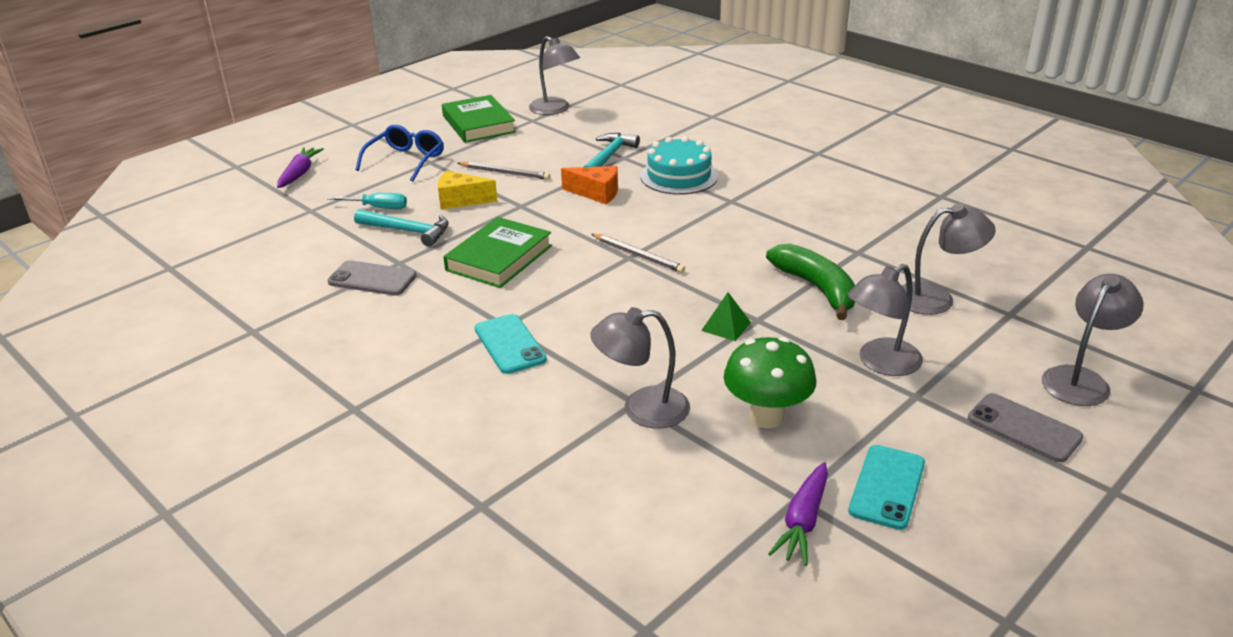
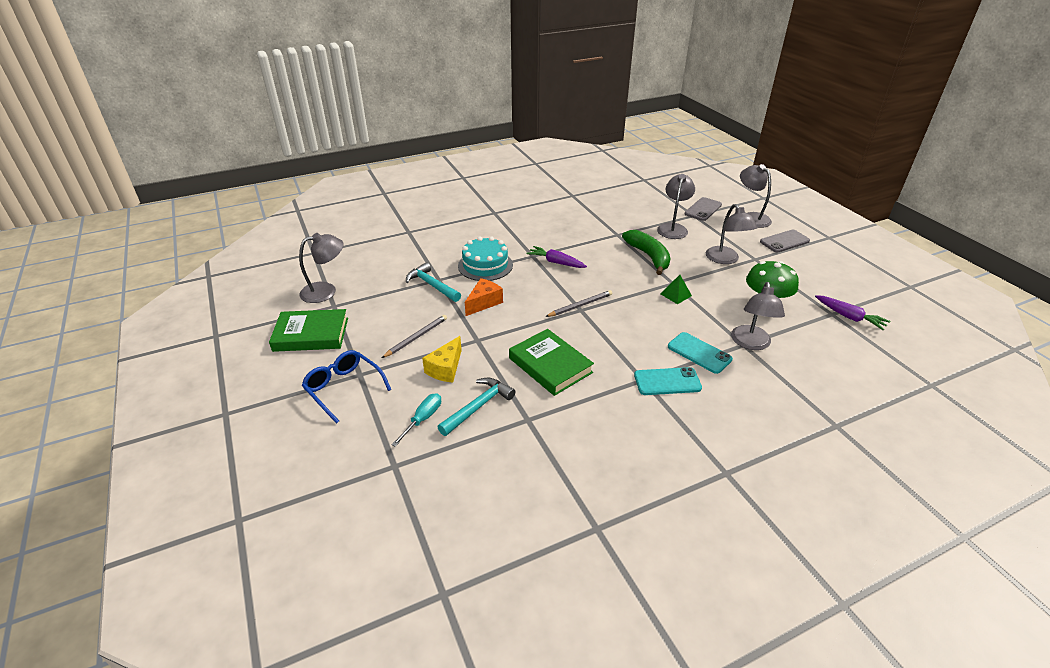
camera: 70 degrees left, 5 degrees up
(299, 173) = (306, 466): purple carrot -> purple carrot (556, 262)
(372, 279) = (546, 439): grey phone -> grey phone (703, 209)
(817, 288) = (649, 256): green banana -> green banana turned 75 degrees clockwise
(887, 487) = (824, 287): turquoise phone -> turquoise phone (699, 353)

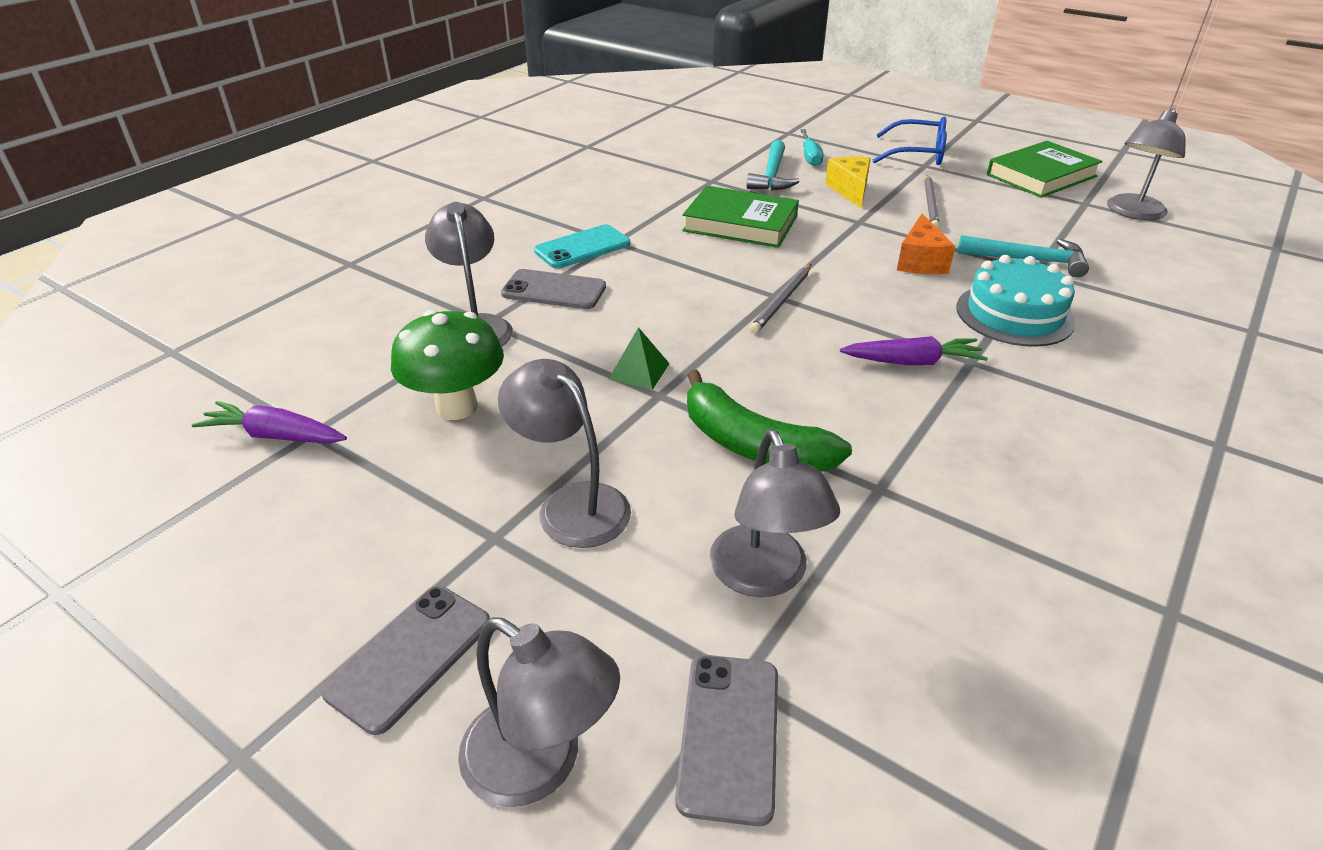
camera: 150 degrees right, 0 degrees up
(699, 353) = (554, 290): turquoise phone -> grey phone

